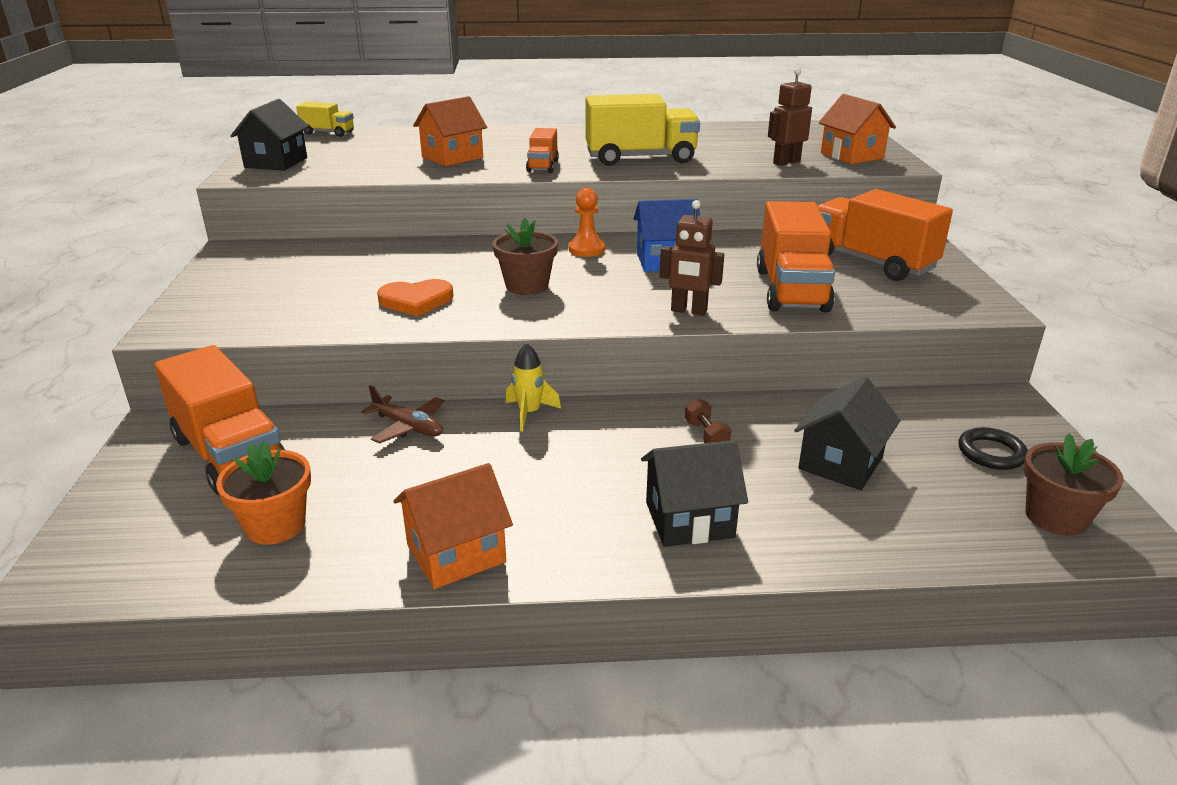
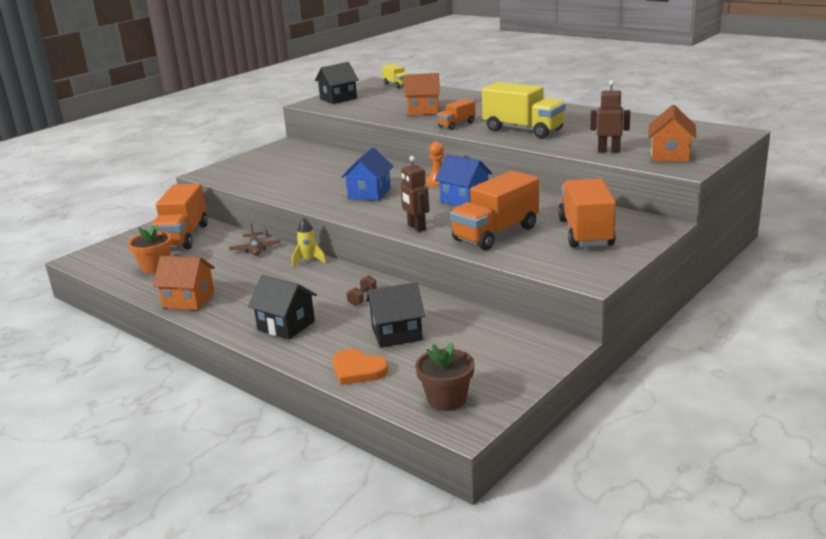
camera: 45 degrees right, 5 degrees down
(416, 301) = (310, 187): orange heart -> orange heart (358, 370)
(527, 286) = (369, 193): brown flower pot -> blue house
(991, 453) = (484, 362): black ring -> none

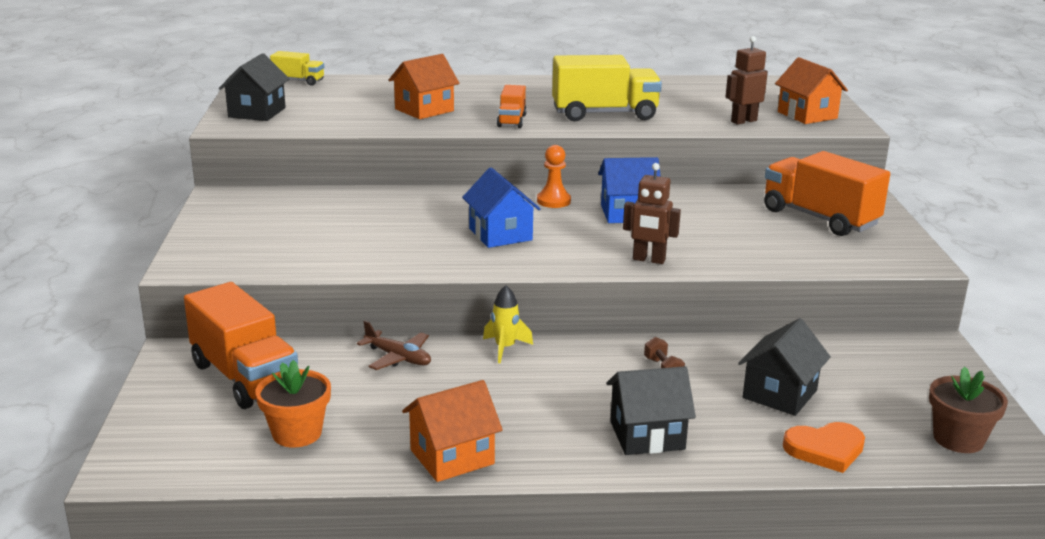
camera: 45 degrees left, 0 degrees up
(496, 233) = (743, 242): orange truck -> none

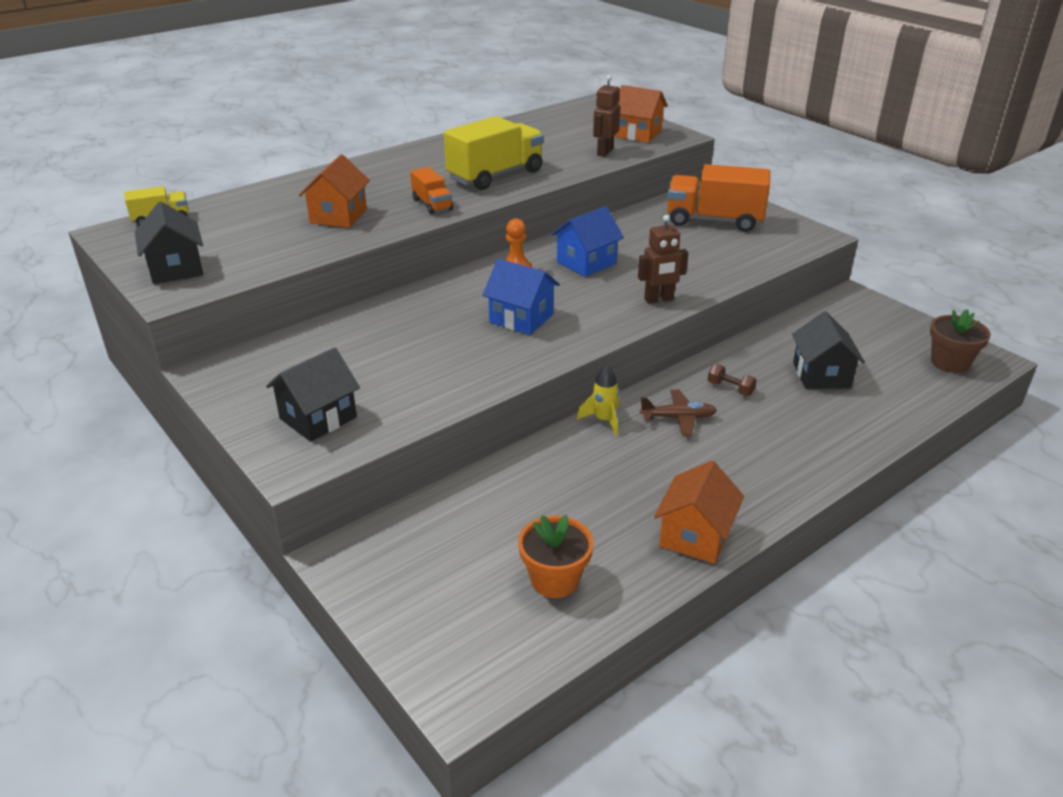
camera: 35 degrees left, 10 degrees up
(244, 377) = (435, 549): orange truck -> none
(398, 358) = (536, 467): brown plane -> brown plane (678, 418)
(647, 435) = (790, 448): black house -> black house (318, 418)
(825, 449) = (897, 406): orange heart -> none

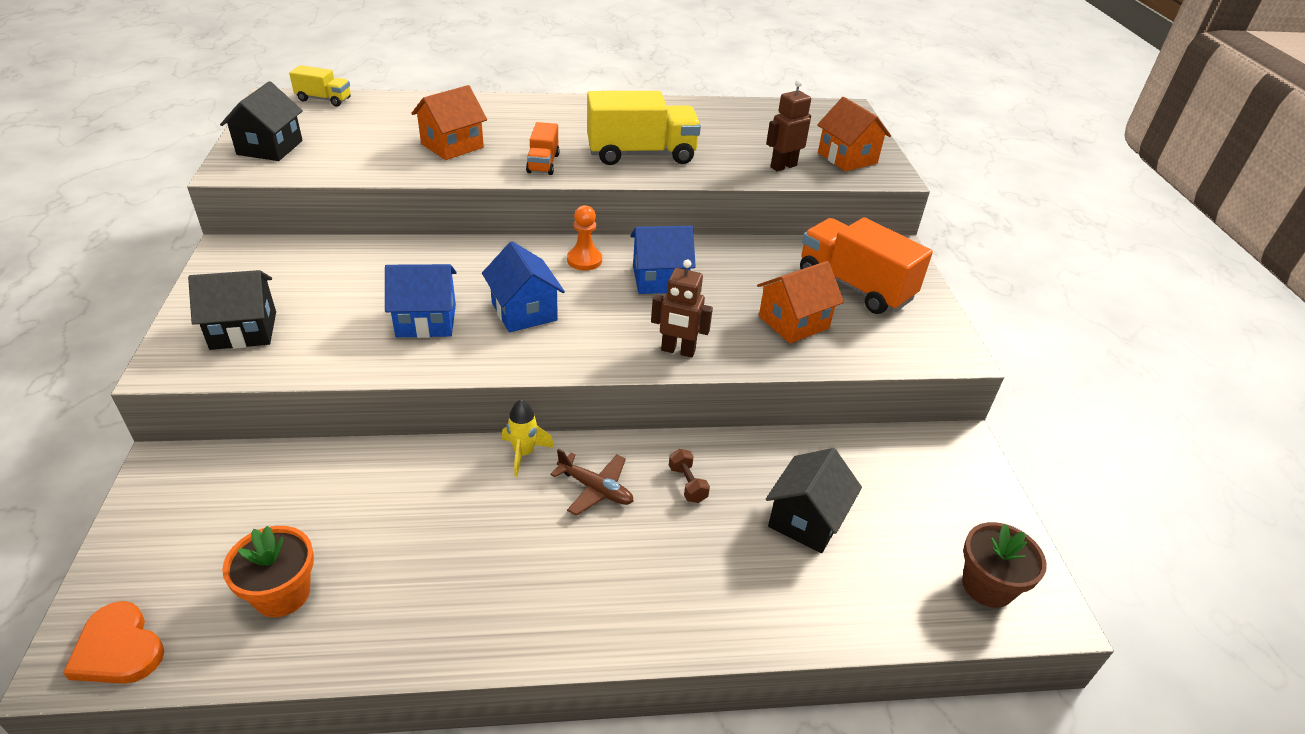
camera: 30 degrees right, 5 degrees up
(457, 352) = (426, 321): none -> blue house
(483, 673) = (118, 649): none -> orange heart
(695, 536) = (451, 628): orange house -> orange house (793, 322)

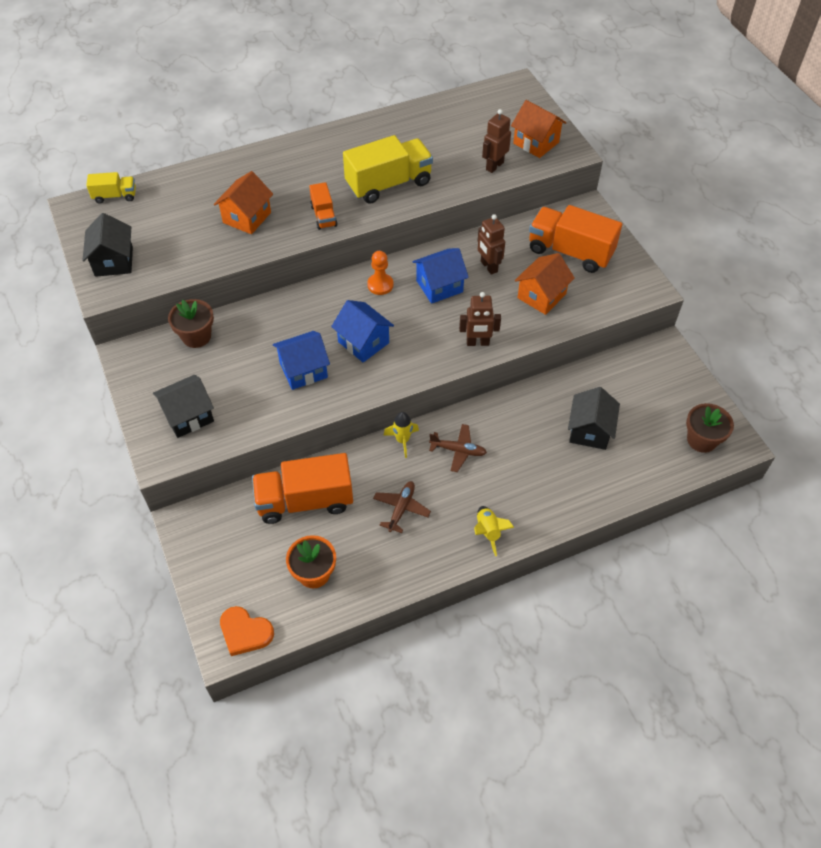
camera: 15 degrees left, 15 degrees up
(324, 254) = (196, 336): none -> brown flower pot
(341, 490) = (305, 501): none -> orange truck
(468, 542) = (401, 508): none -> brown plane
(580, 618) = (488, 532): none -> yellow rocket
(687, 484) = (511, 429): brown dumbbell -> none
(736, 275) = (488, 267): none -> brown robot

